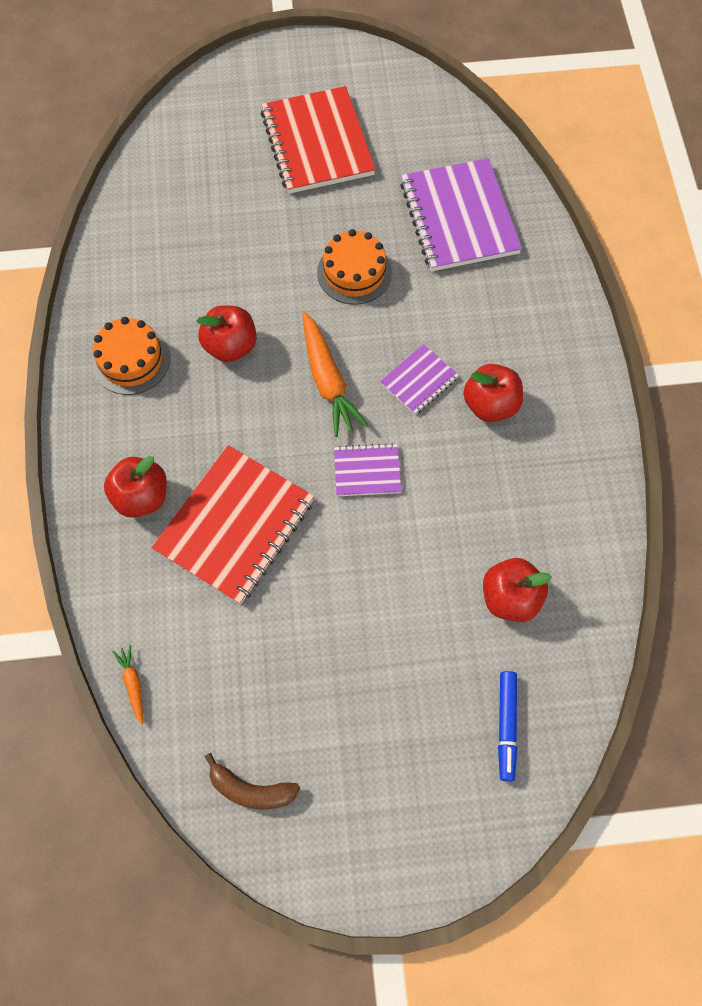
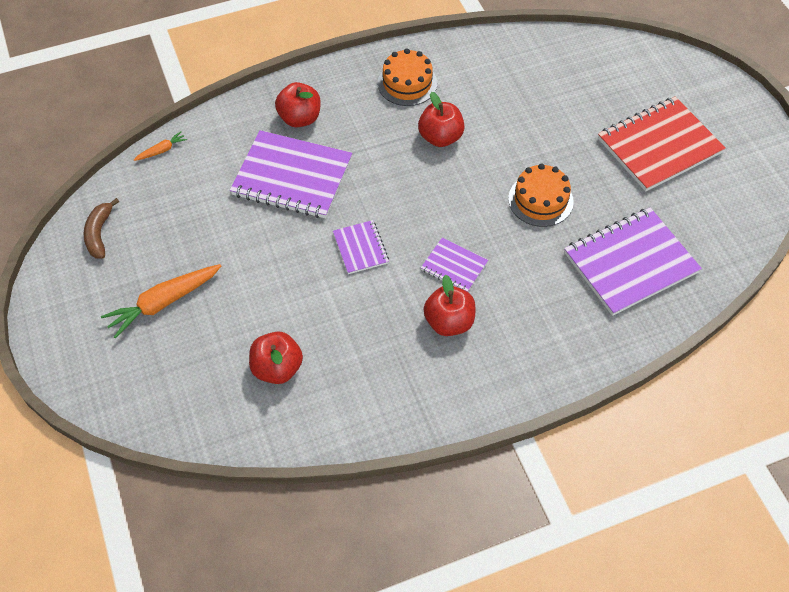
camera: 75 degrees right, 10 degrees down
(235, 525) = (292, 177): red notebook -> purple notebook
(328, 380) = (432, 205): orange carrot -> orange carrot (164, 302)
(506, 726) = (170, 384): blue marker -> none

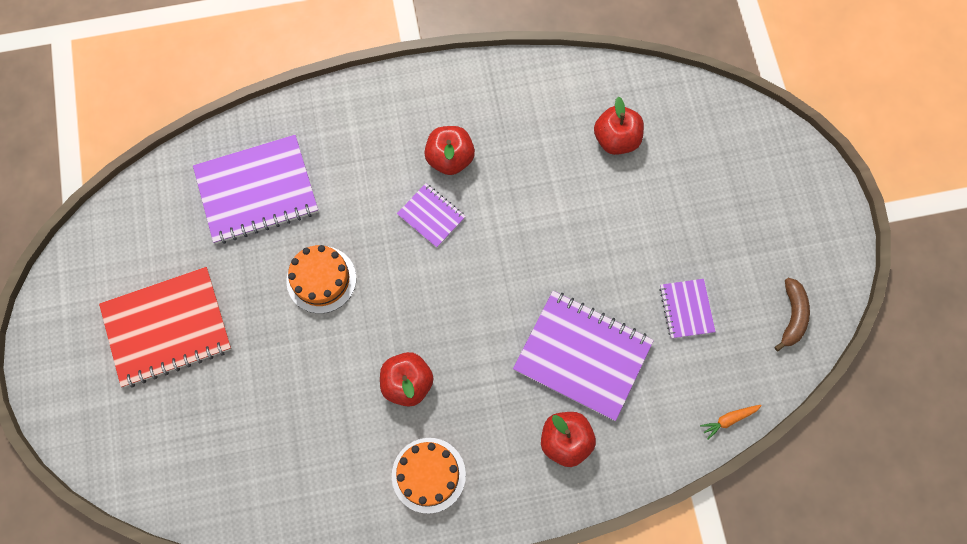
camera: 170 degrees left, 15 degrees up
(164, 302) = (722, 223): orange carrot -> none
(360, 248) = (521, 252): purple notebook -> purple notebook (686, 309)

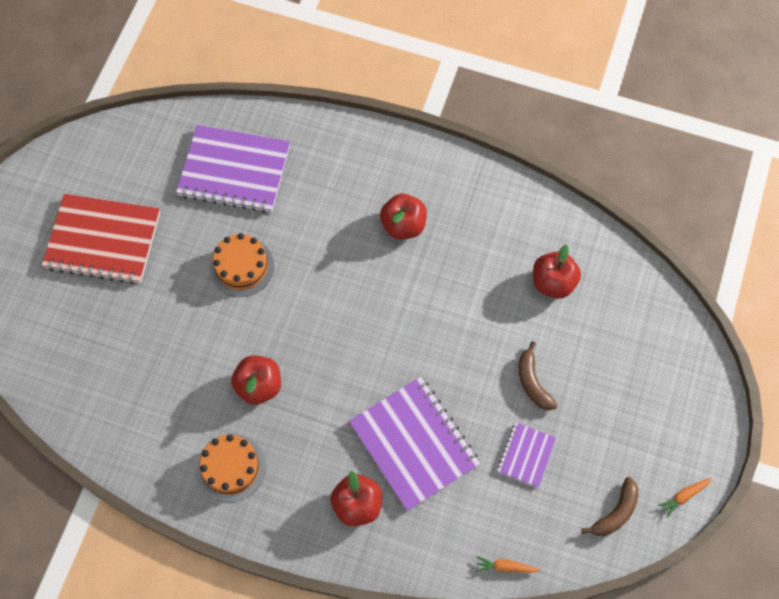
camera: 30 degrees right, 5 degrees down
(431, 216) = (359, 263): purple notebook -> none
(653, 240) = (532, 382): none -> brown banana
(839, 268) = (684, 496): none -> orange carrot

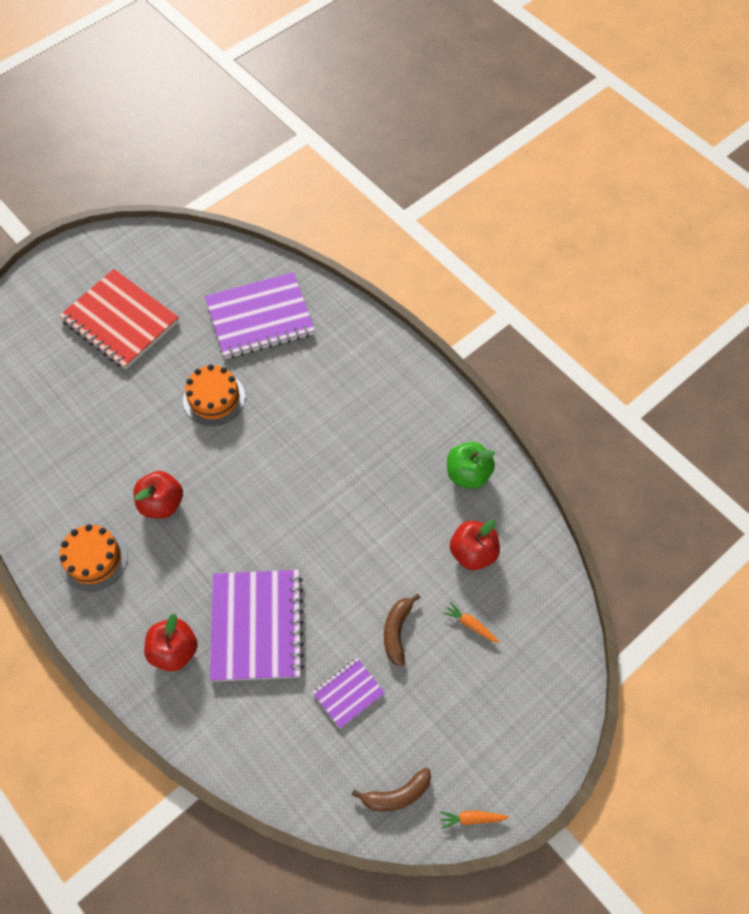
camera: 30 degrees right, 5 degrees down
(234, 171) = (260, 318): purple notebook -> purple notebook turned 60 degrees counterclockwise
(403, 225) = (371, 433): red apple -> none
(505, 567) = (264, 783): orange carrot -> orange carrot (471, 625)
(507, 217) = (468, 474): none -> green apple

